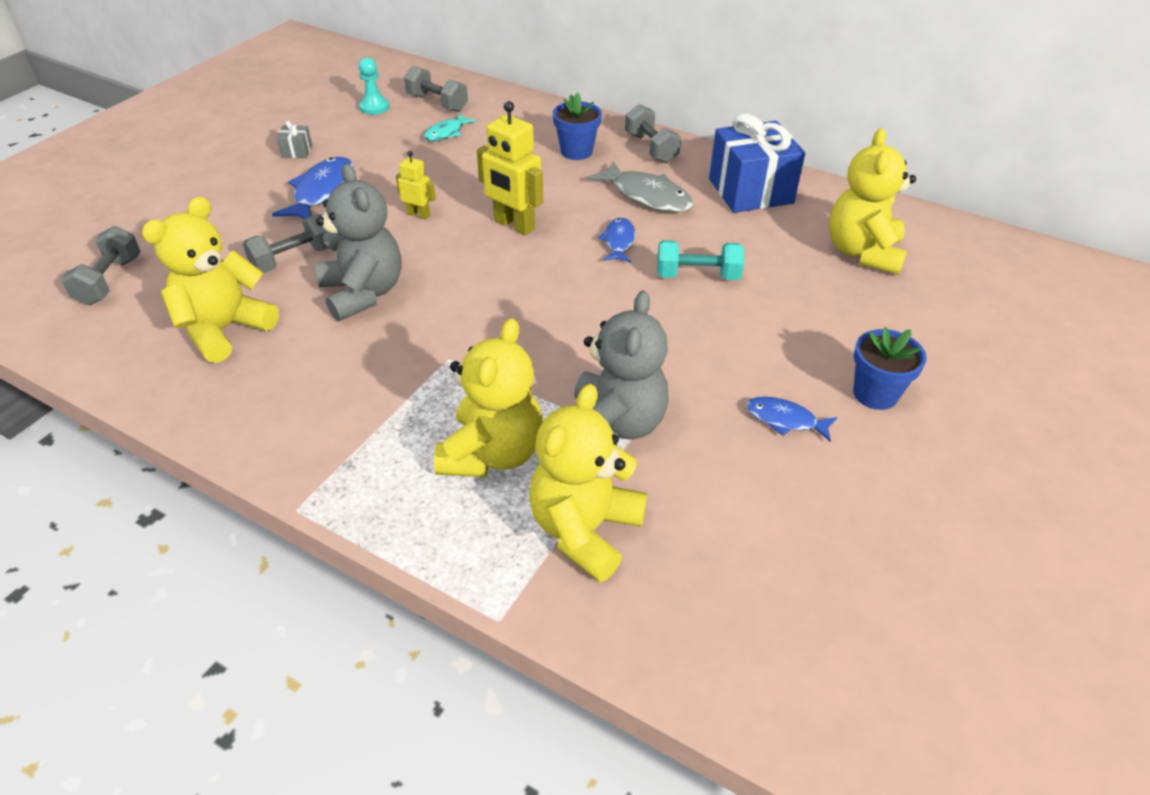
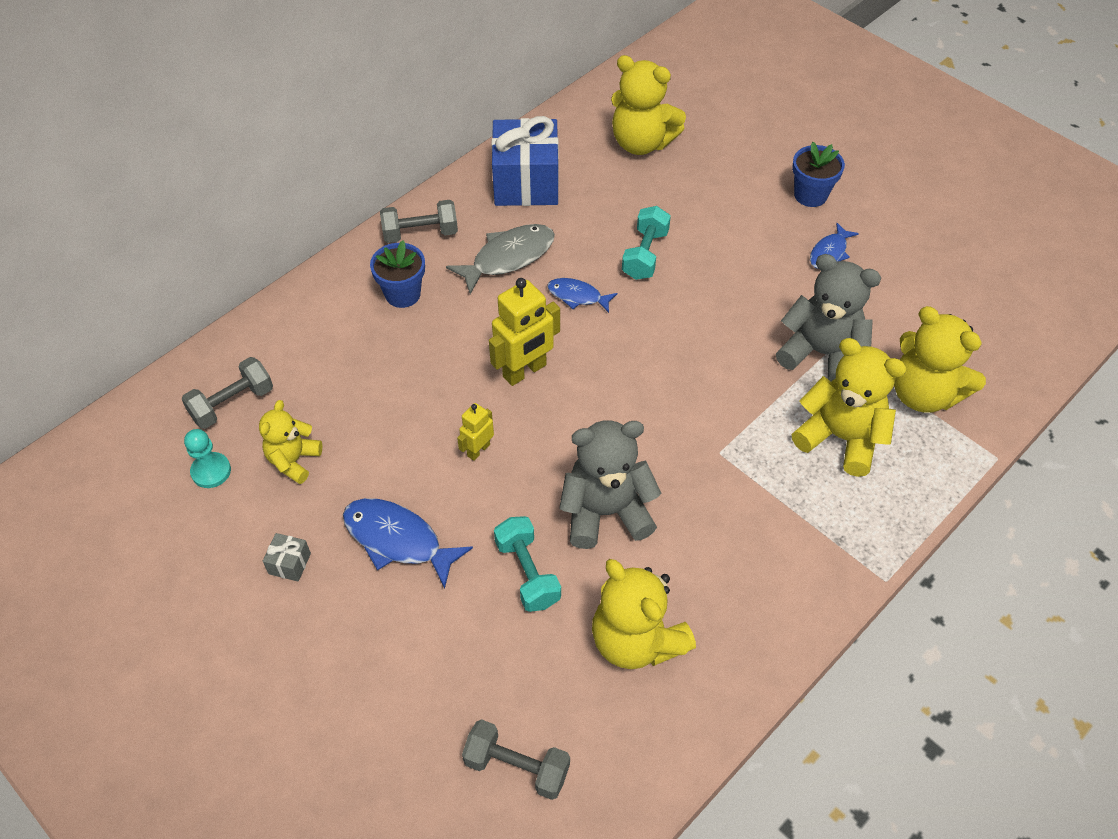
camera: 75 degrees left, 10 degrees up
(294, 259) = (527, 573): grey dumbbell -> turquoise dumbbell
(390, 136) = (294, 460): none -> yellow teddy bear
(446, 133) = (312, 403): turquoise fish -> none

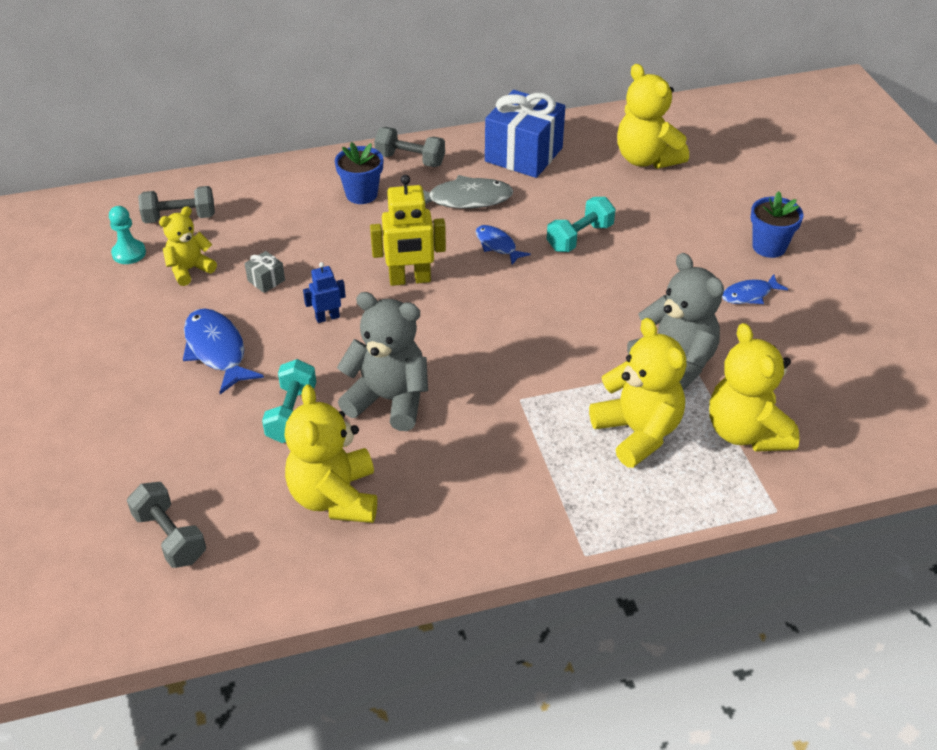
camera: 30 degrees right, 10 degrees down
(289, 563) = (130, 332): grey gift -> grey gift (266, 280)
(478, 450) = (327, 317): yellow robot -> blue robot

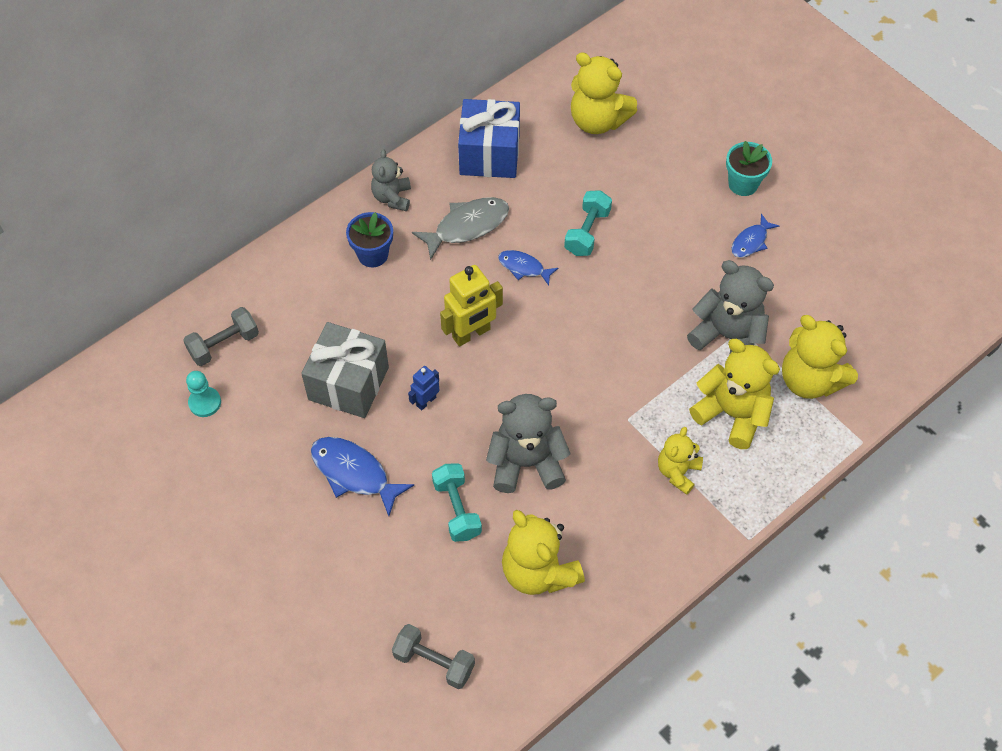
camera: 25 degrees left, 15 degrees up
(189, 269) = (273, 398): yellow teddy bear -> yellow teddy bear (677, 472)
(266, 280) = (348, 383): grey gift -> grey gift, size x2.46
(410, 160) = (392, 197): grey dumbbell -> grey teddy bear
(769, 247) = (743, 184): blue flower pot -> turquoise flower pot

